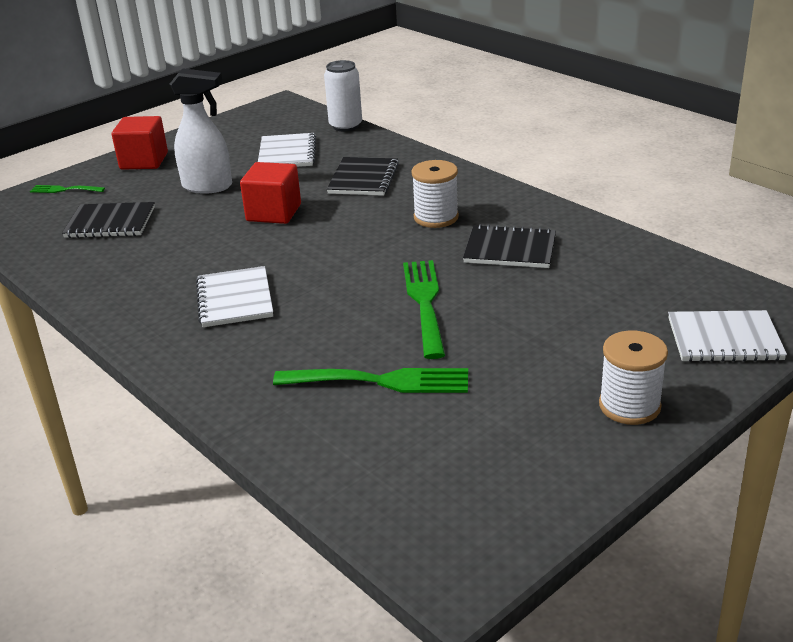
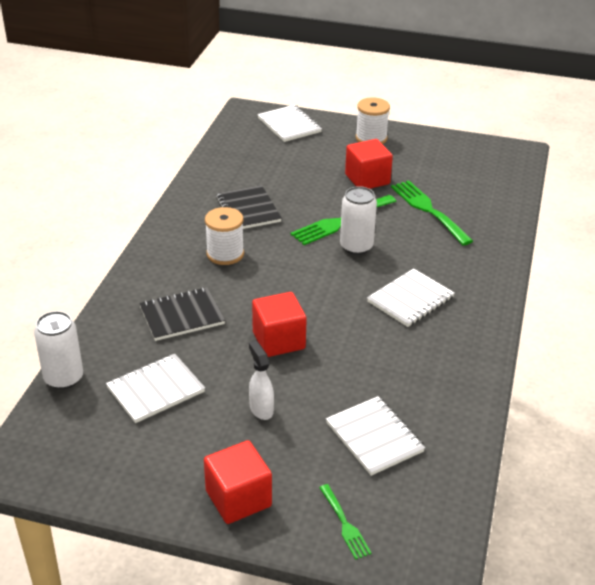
camera: 125 degrees left, 5 degrees up
(110, 223) = (374, 437): black notebook -> white notebook
(208, 186) = (261, 409): white spray bottle -> white spray bottle, size x0.60
(363, 297) = (356, 247): none -> white can
(505, 357) = (367, 179): none -> red cube

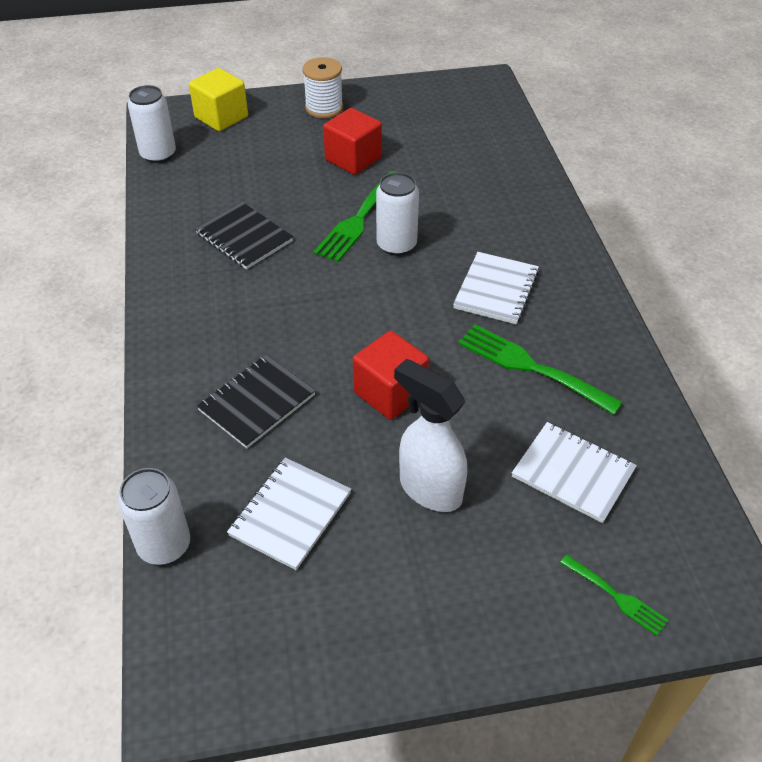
camera: 25 degrees left, 10 degrees up
(225, 254) = (255, 303): white spool -> none
(226, 139) = (158, 154): none -> white can
(238, 498) = (482, 617): red cube -> none
(261, 409) = (429, 489): white spray bottle -> white spray bottle, size x1.68
(289, 125) = (221, 117): white notebook -> yellow cube
(429, 210) = (443, 176): green fork -> green fork (532, 367)

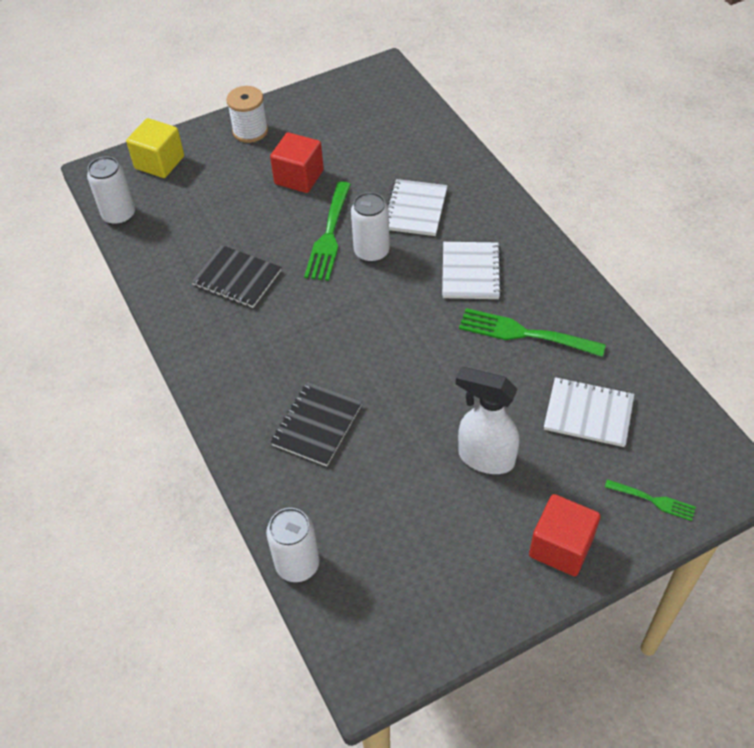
camera: 15 degrees left, 5 degrees up
(290, 514) = (386, 510): white notebook -> white notebook (415, 209)
(390, 393) = (421, 386): red cube -> red cube (561, 547)

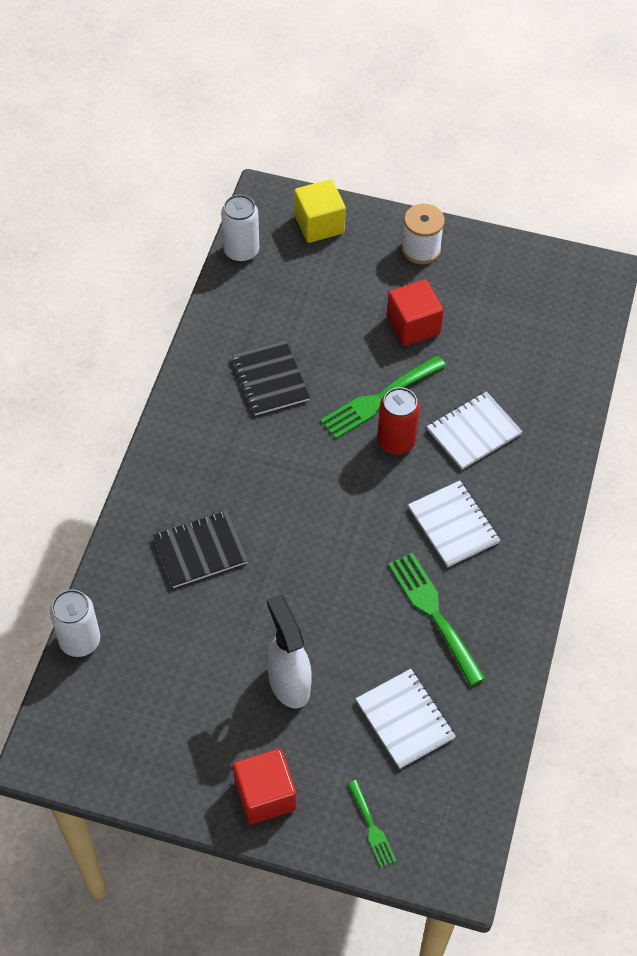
camera: 40 degrees right, 5 degrees up
(371, 252) = (396, 441): white can -> red can
(470, 272) = (453, 525): white notebook -> white notebook turned 75 degrees counterclockwise

